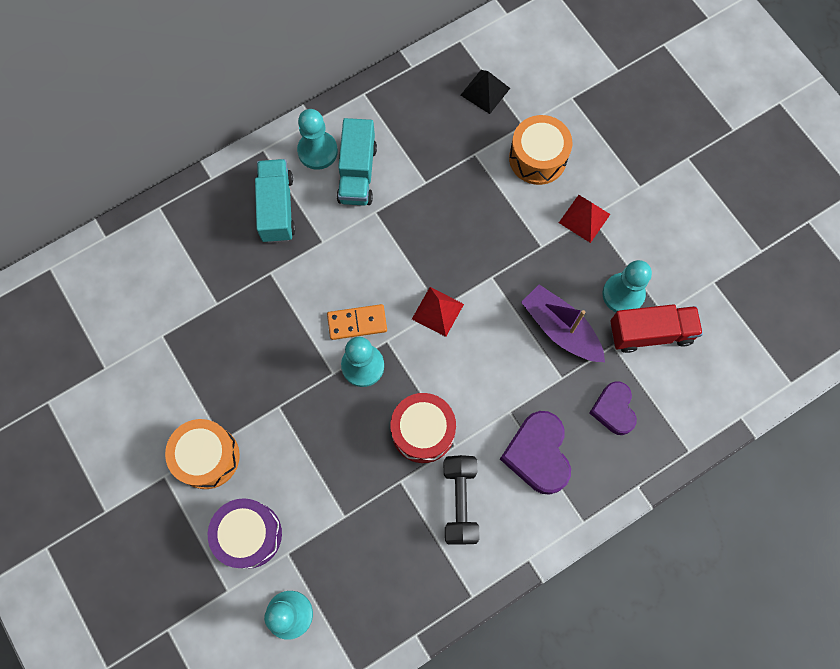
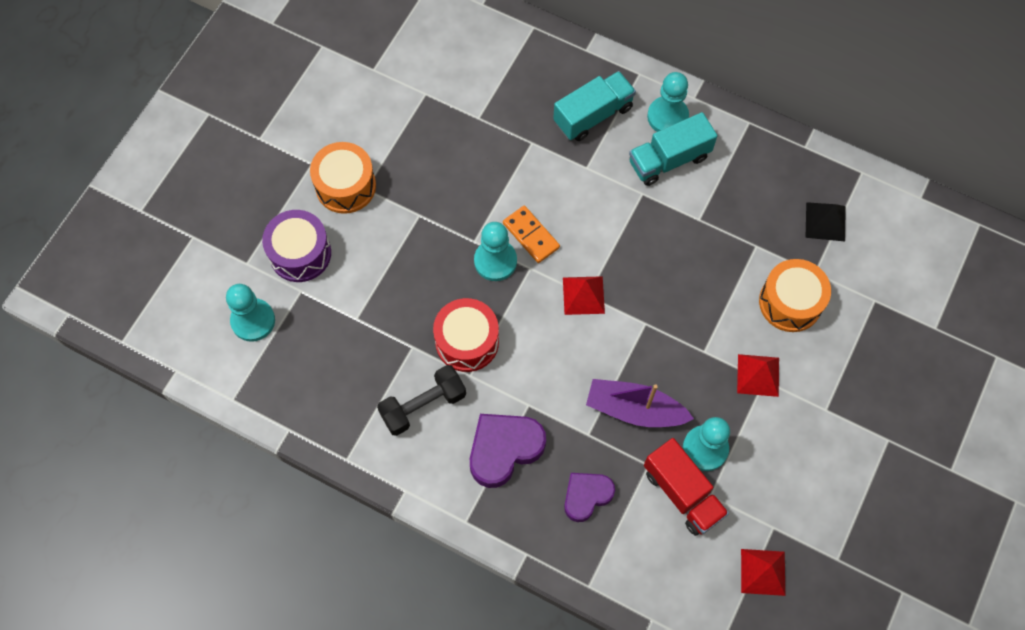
camera: 60 degrees right, 5 degrees down
(560, 329) = (634, 409): purple boat -> purple boat turned 90 degrees counterclockwise
(744, 310) = (763, 572): none -> red pyramid

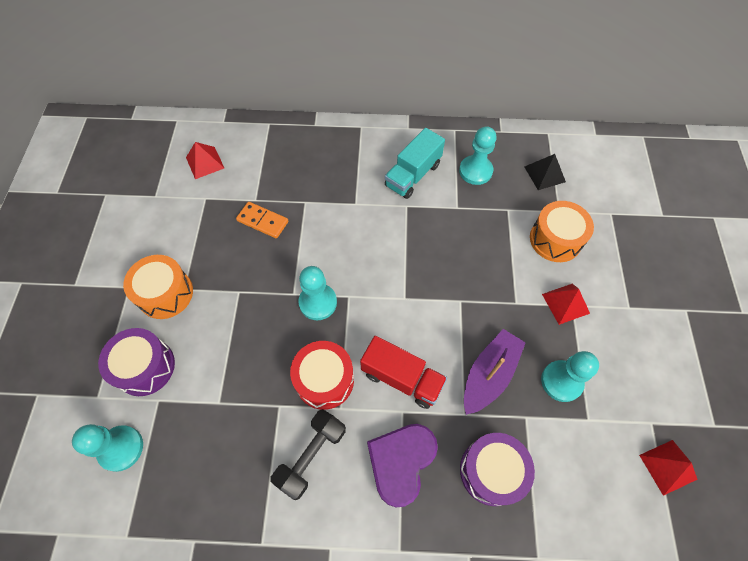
camera: 25 degrees left, 5 degrees down
(531, 235) = (337, 270): orange domino -> orange domino (262, 221)
(583, 295) = (401, 299): red pyramid -> red pyramid (205, 162)
(586, 496) = (491, 471): purple heart -> purple drum
(593, 115) = (342, 166): turquoise truck -> none
(634, 409) = (489, 374): purple boat -> purple boat turned 135 degrees clockwise
(667, 117) = (396, 147): turquoise pawn -> turquoise pawn (475, 171)
(682, 493) = (566, 428): red truck -> red truck (402, 378)

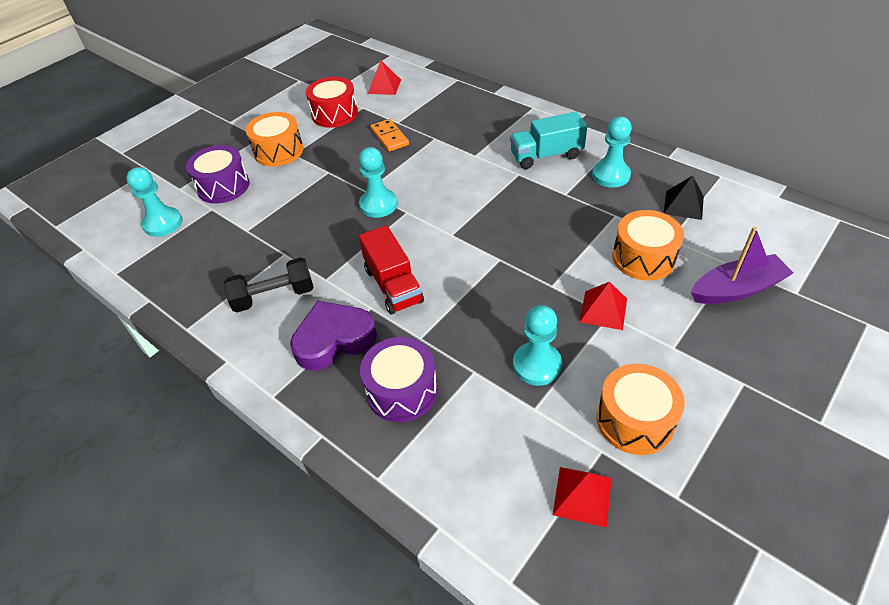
camera: 40 degrees right, 15 degrees down
(324, 380) = (332, 255): red drum -> red drum (334, 114)
(489, 374) = (471, 323): purple boat -> purple boat (737, 289)
(651, 384) = (634, 420): none -> orange drum

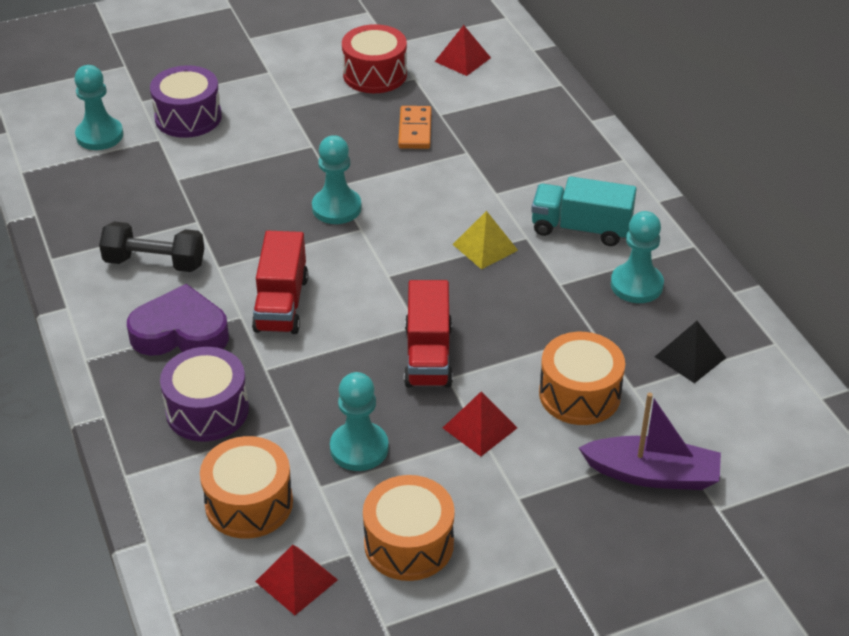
camera: 25 degrees right, 5 degrees down
(278, 151) = (276, 98): orange drum -> orange drum (249, 503)
(498, 190) = (485, 247): none -> yellow pyramid
(525, 276) = (428, 355): none -> red truck

